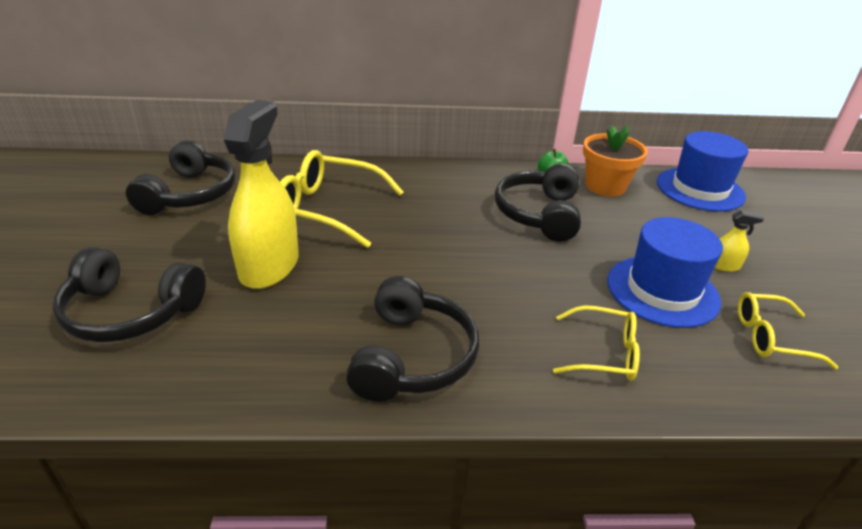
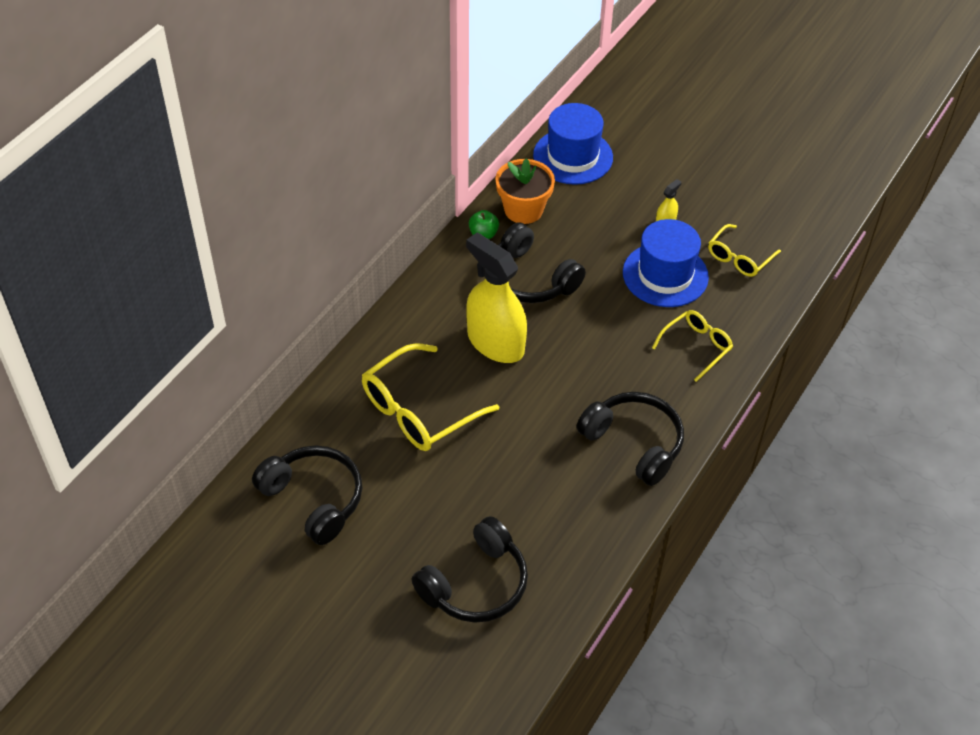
camera: 55 degrees left, 15 degrees up
(269, 266) = (476, 481): yellow spray bottle -> yellow spray bottle (495, 342)

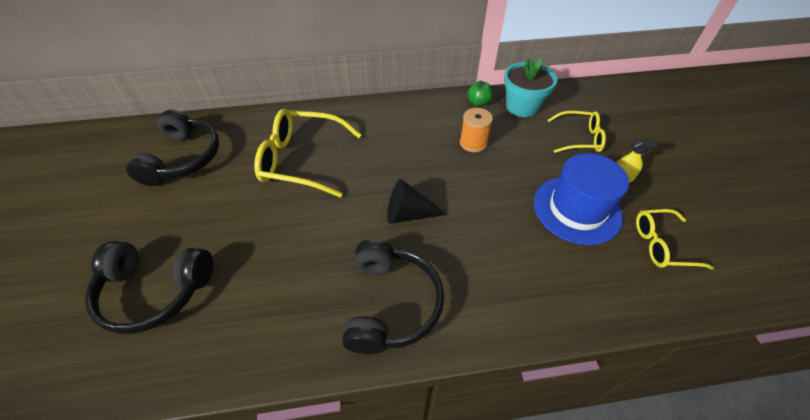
camera: 50 degrees right, 0 degrees up
(495, 342) = (399, 160): yellow spray bottle -> none
(523, 210) = (522, 107): orange flower pot -> turquoise flower pot
(530, 278) = (473, 143): black headphones -> orange spool
(563, 377) = (409, 214): none -> black cone
(573, 156) = (596, 101): blue hat -> none
(696, 347) = (538, 279): yellow glasses -> yellow glasses (579, 138)

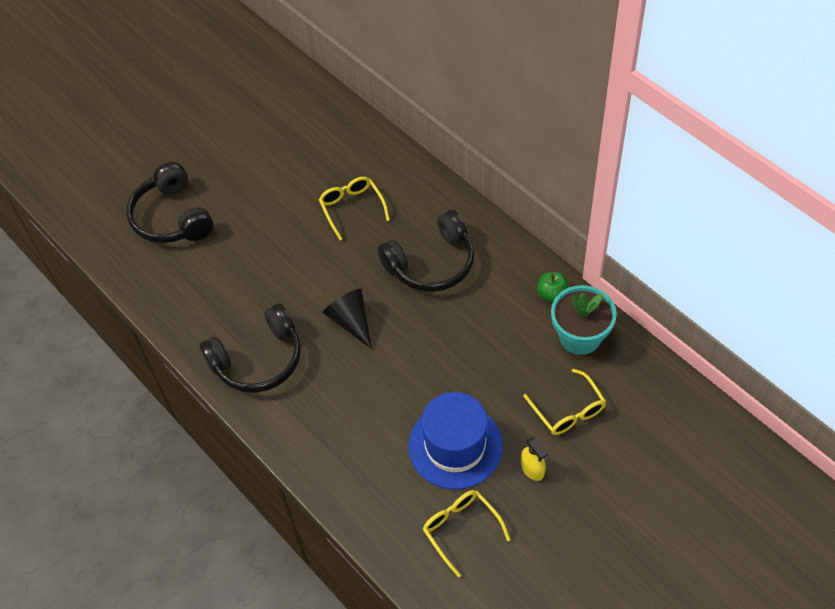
camera: 60 degrees right, 5 degrees up
(183, 158) = (290, 130): black headphones -> black headphones (431, 263)
(302, 160) = (352, 208): yellow glasses -> yellow glasses, size x0.59
(473, 143) = (481, 322): orange spool -> none

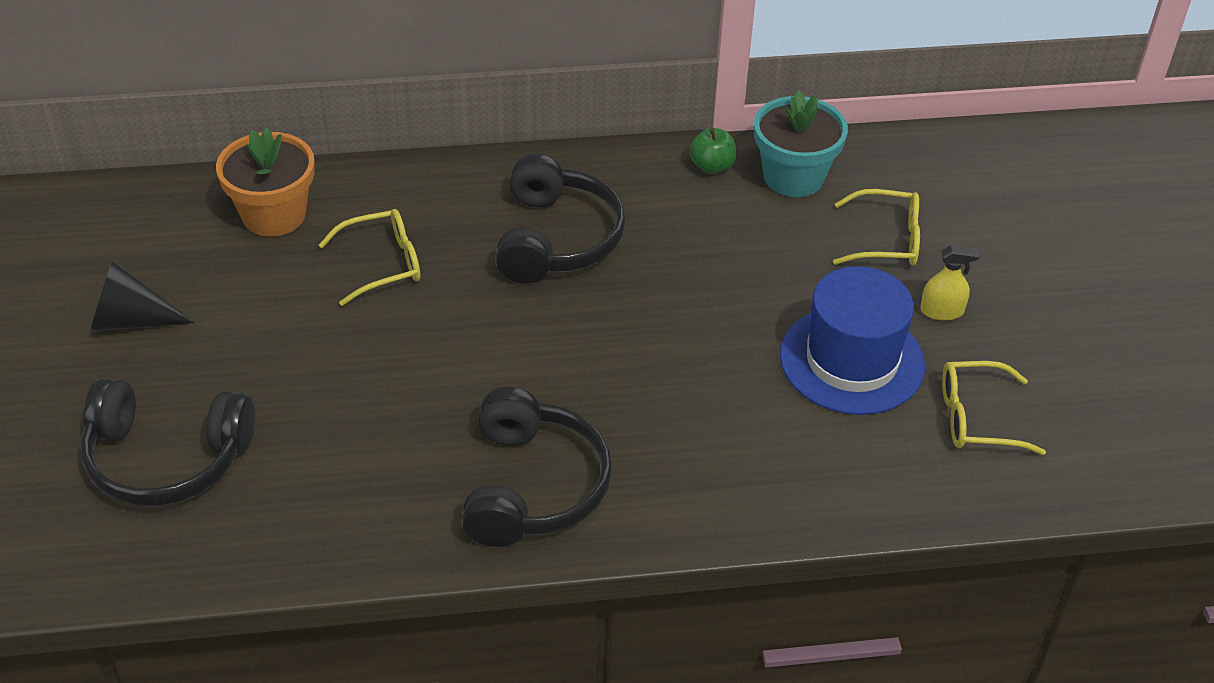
camera: 60 degrees left, 10 degrees down
(348, 146) = (274, 215): none -> orange flower pot
(351, 322) = (567, 359): black cone -> black cone (131, 320)
(352, 208) = (383, 264): yellow glasses -> yellow glasses turned 150 degrees clockwise

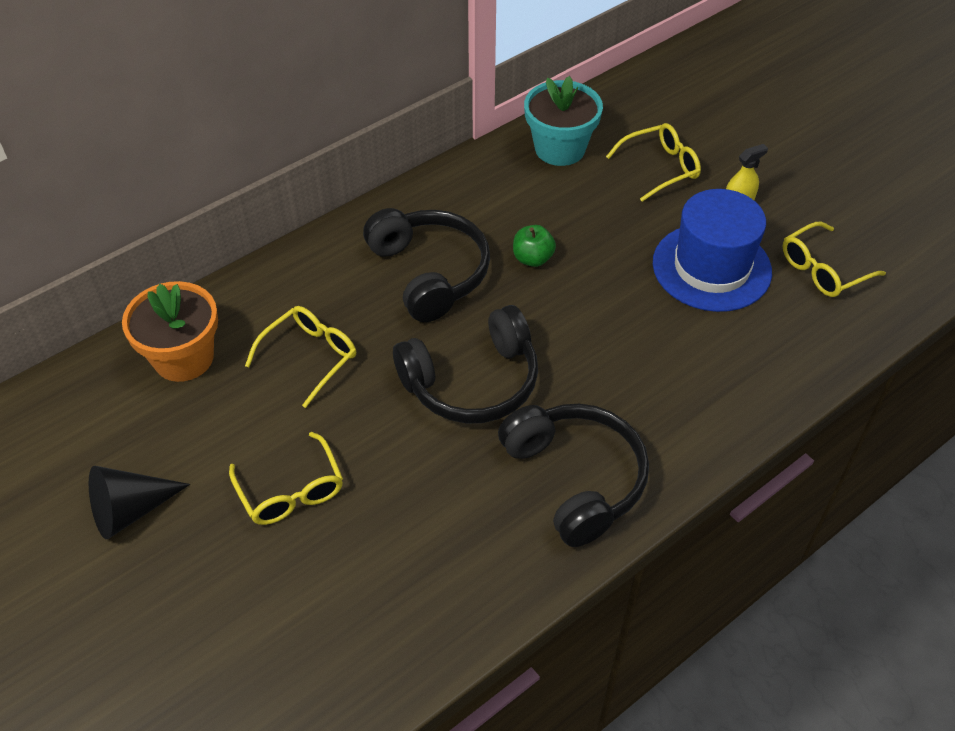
camera: 30 degrees left, 5 degrees up
(166, 458) = (264, 615): black headphones -> black headphones (472, 382)
(271, 369) = (291, 491): none -> yellow glasses
(712, 166) = (496, 165): green apple -> green apple (533, 258)

